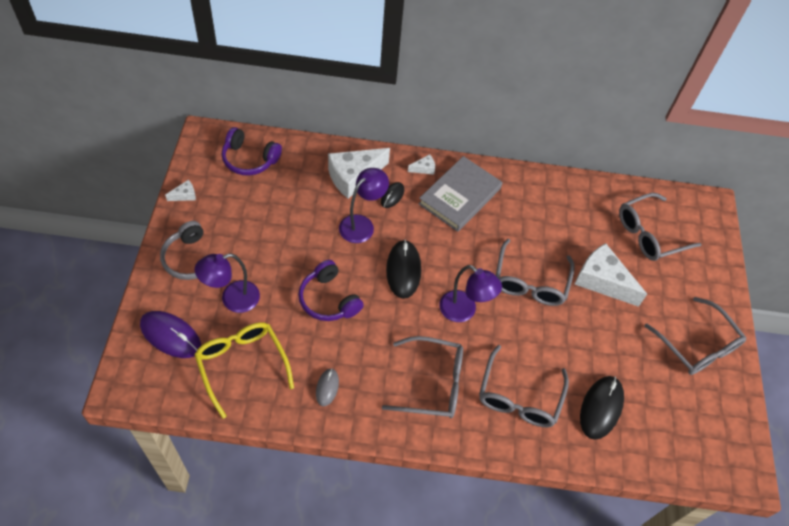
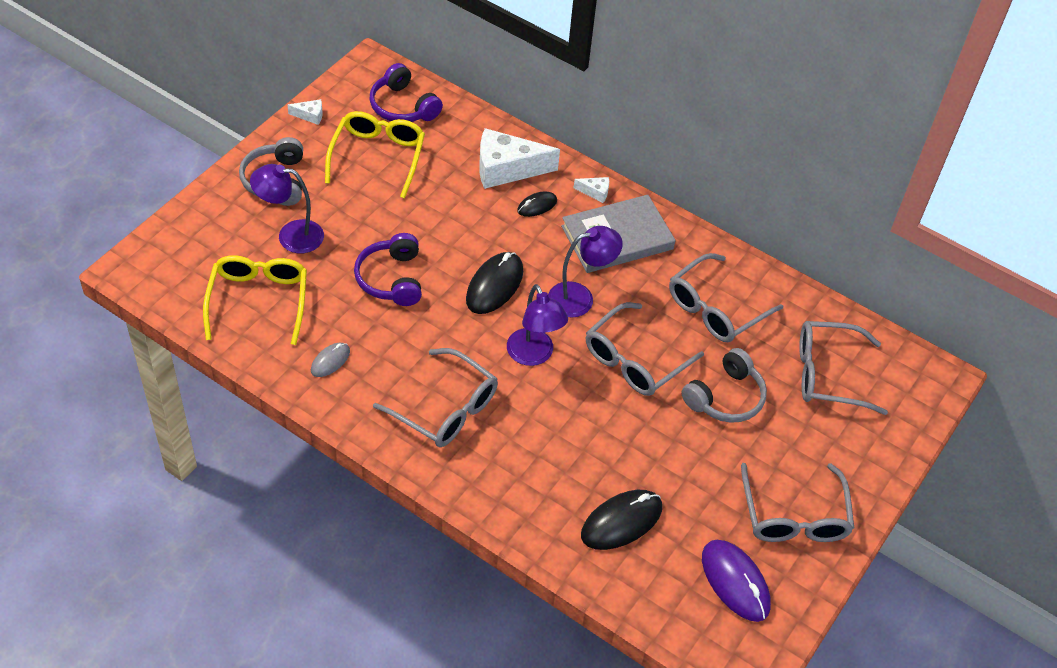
camera: 30 degrees right, 5 degrees down
(170, 335) = (207, 243): purple mouse -> purple mouse (735, 582)
(256, 206) = (378, 156): none -> yellow glasses
(362, 224) = (481, 220): purple lamp -> purple lamp (580, 297)
(519, 397) = (533, 466): grey glasses -> grey glasses (715, 309)
(602, 281) = (725, 397): white cheese -> grey headphones

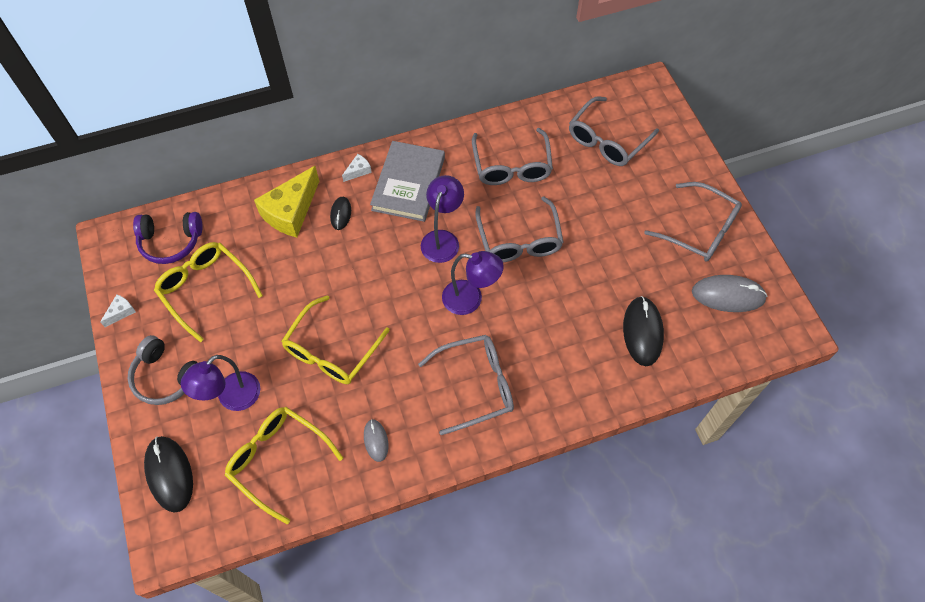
camera: 50 degrees left, 10 degrees up
(391, 279) = (331, 351): purple headphones -> yellow glasses
(494, 285) = (391, 286): black mouse -> black mouse (169, 474)
(506, 169) = (291, 212): white cheese -> yellow cheese
(725, 397) = (585, 207): grey headphones -> none
(735, 582) = (728, 295): purple mouse -> grey mouse

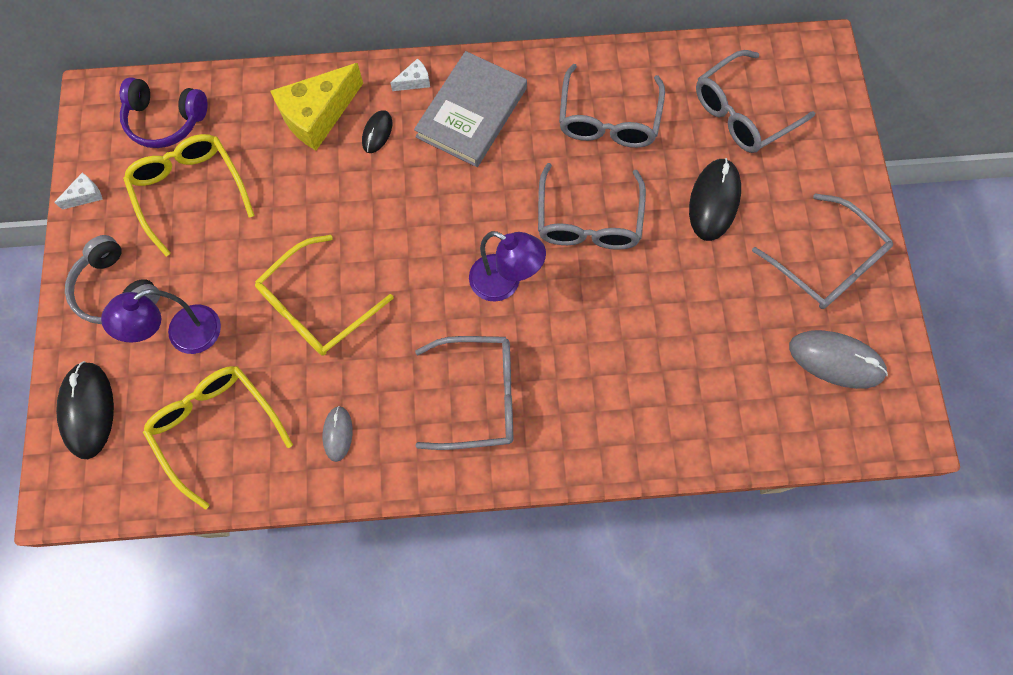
camera: 15 degrees right, 10 degrees up
(442, 239) = (492, 195): purple lamp -> none
(642, 332) = (709, 381): black mouse -> black mouse (714, 201)

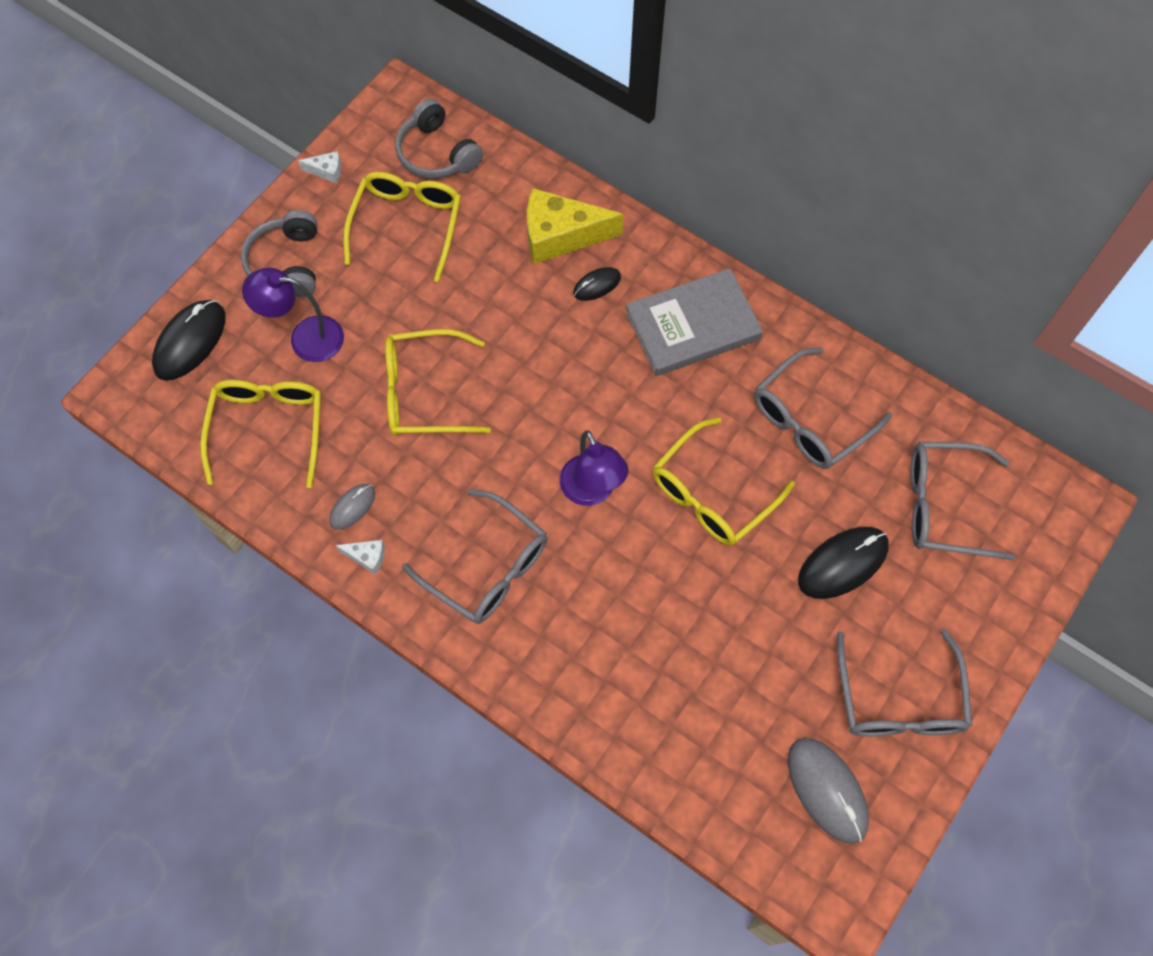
camera: 40 degrees right, 5 degrees down
(166, 120) = (437, 153): purple headphones -> grey headphones
(414, 81) = (667, 263): white cheese -> white cheese (367, 557)
(588, 221) = (711, 494): grey glasses -> yellow glasses

